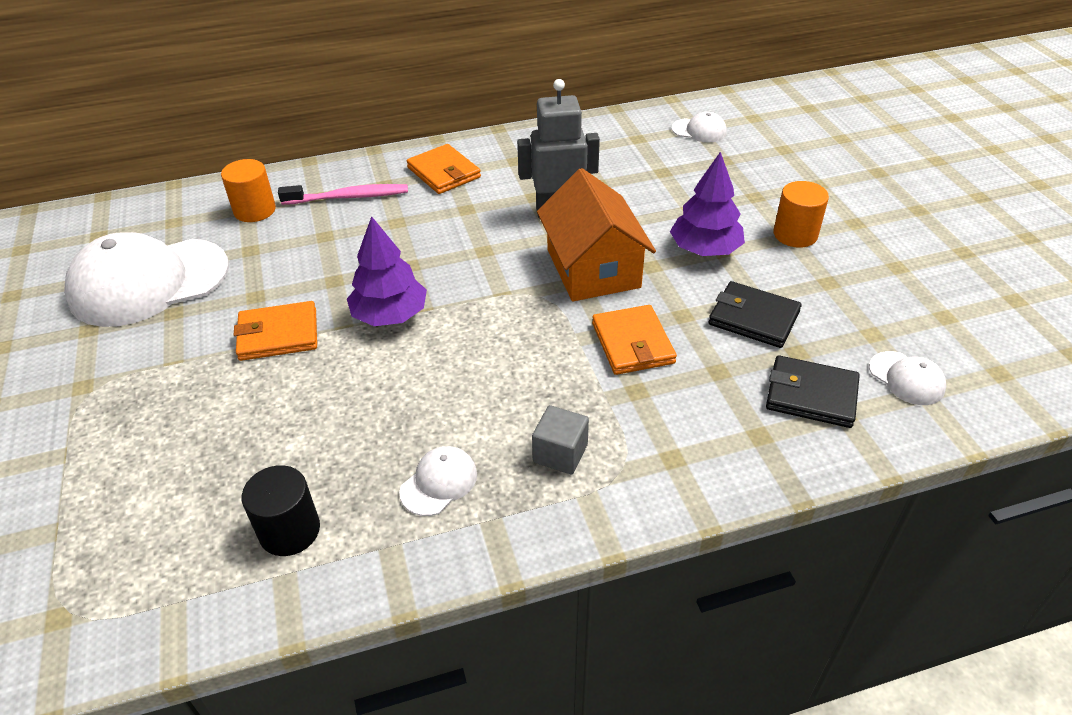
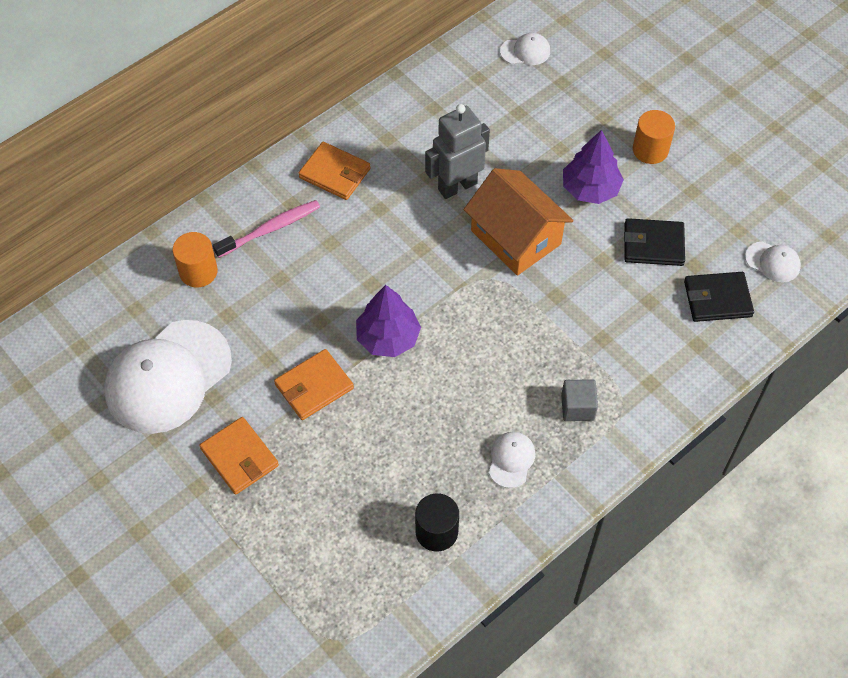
camera: 25 degrees left, 15 degrees up
(633, 343) = (580, 298): orange wallet -> orange wallet (239, 457)

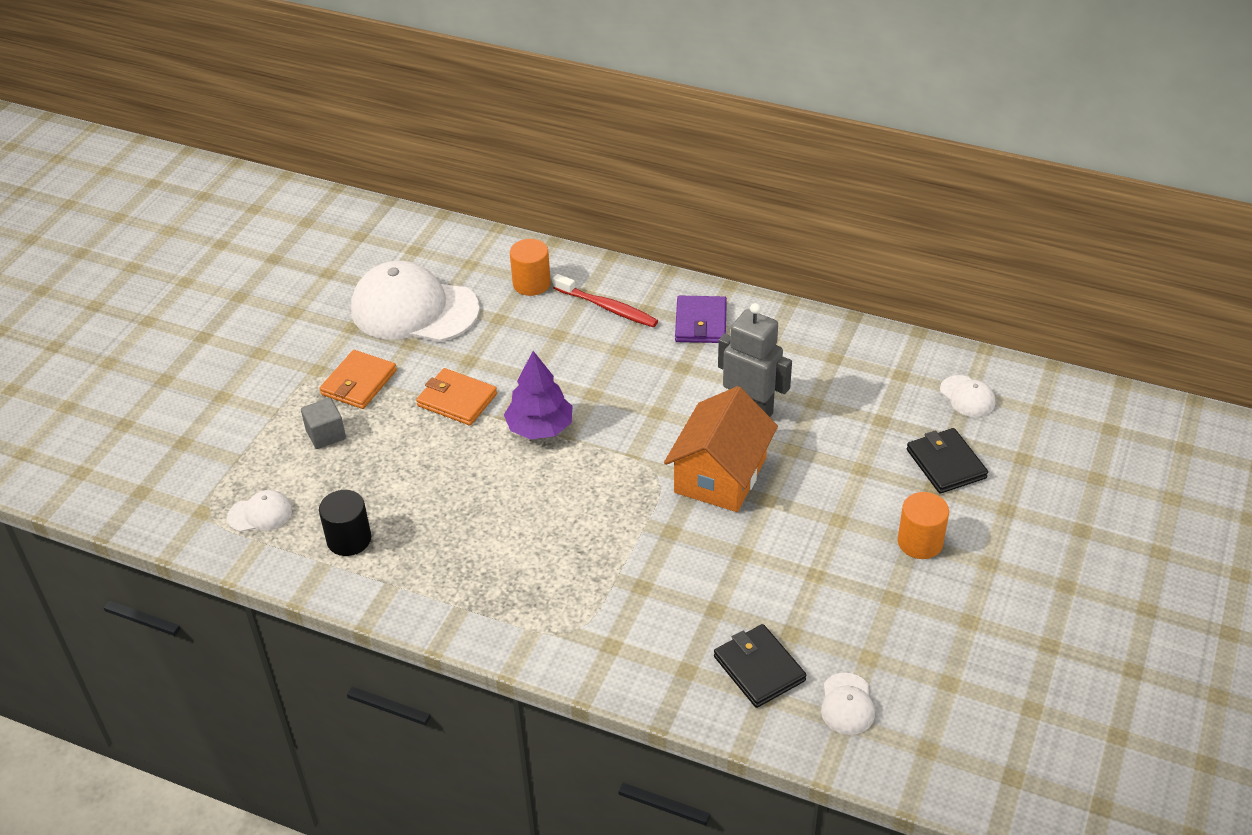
camera: 65 degrees right, 15 degrees down
(270, 229) = (607, 307): pink toothbrush -> red toothbrush
(335, 173) = (701, 323): orange wallet -> purple wallet
(511, 460) = (455, 565): white cap -> white cap (260, 514)
(577, 407) = (545, 595): grey cube -> grey cube (326, 434)
(590, 189) = (826, 511): purple tree -> none
(653, 244) = (792, 588): black wallet -> black wallet (946, 464)

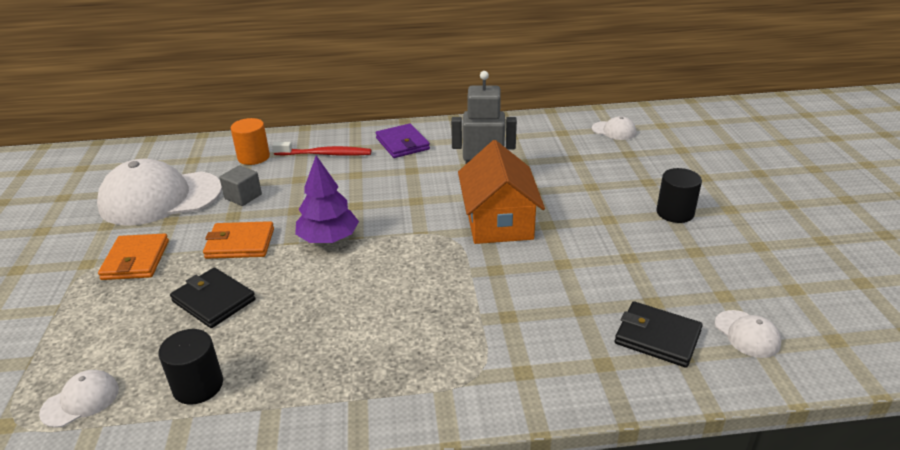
camera: 30 degrees left, 10 degrees down
(326, 434) = (122, 308): grey cube -> grey cube (243, 197)
(920, 542) = (675, 213): orange cylinder -> black cylinder
(946, 464) = (641, 166): black wallet -> black wallet (213, 300)

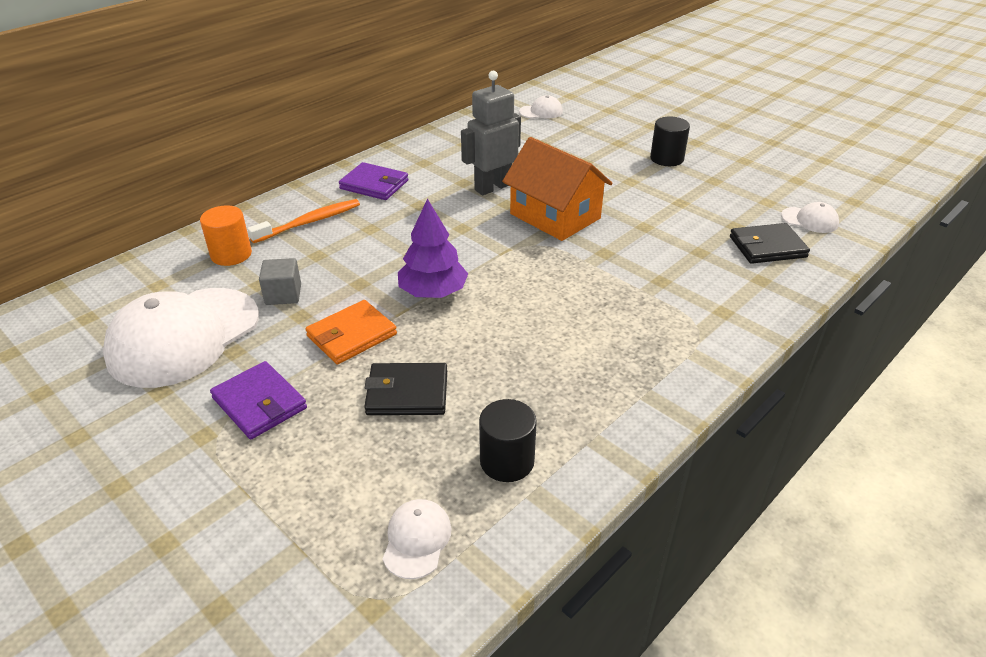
camera: 40 degrees left, 5 degrees up
(136, 260) = (259, 403): orange wallet -> purple wallet
(325, 154) = (309, 222): red toothbrush -> orange toothbrush

